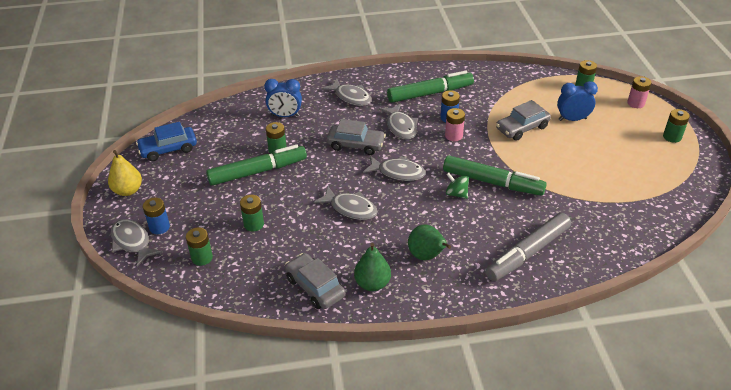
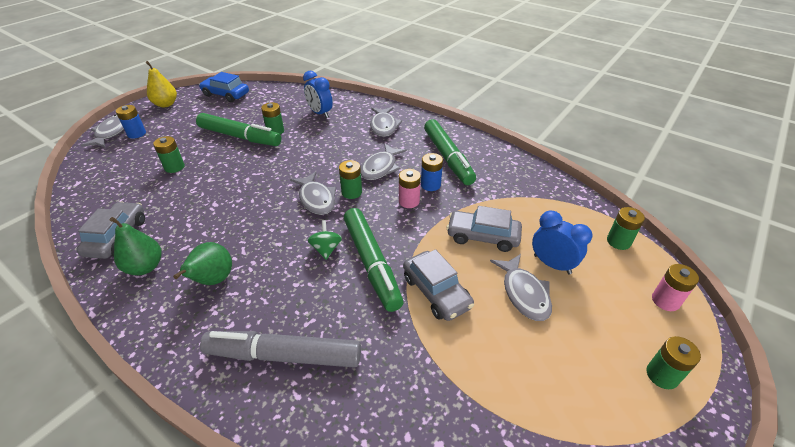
camera: 45 degrees right, 0 degrees up
(202, 258) = (115, 166): green battery -> green battery (351, 192)
(350, 208) = (240, 200): grey fish -> grey fish (524, 293)
(356, 145) = (326, 159): grey car -> grey car (436, 292)
(430, 93) = (448, 157): green marker -> green marker turned 45 degrees clockwise

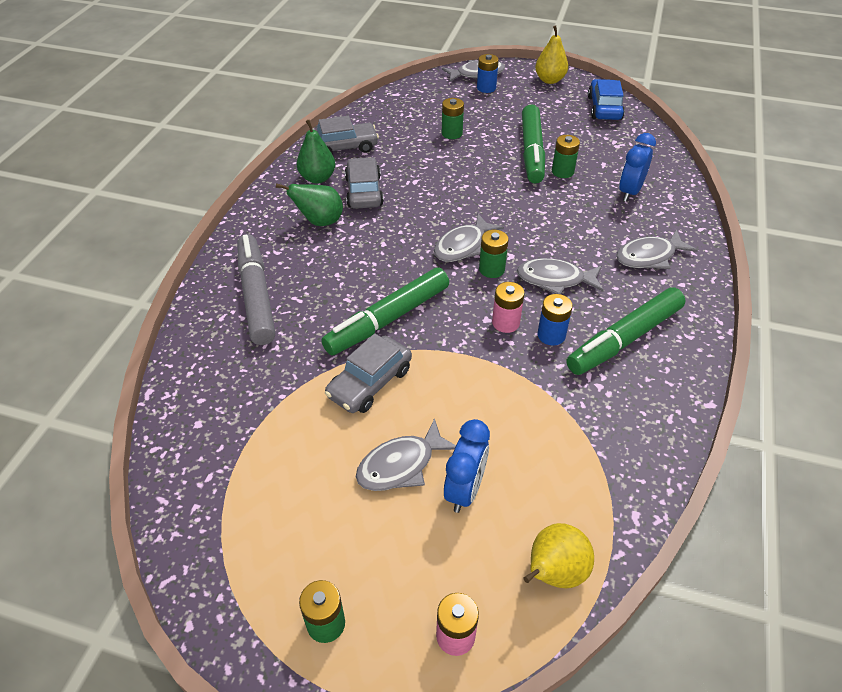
camera: 70 degrees right, 5 degrees up
(326, 249) = (392, 279): green spinning top -> none
(482, 236) = (480, 408): grey car -> grey car (364, 191)
(618, 241) = (554, 573): green battery -> yellow pear

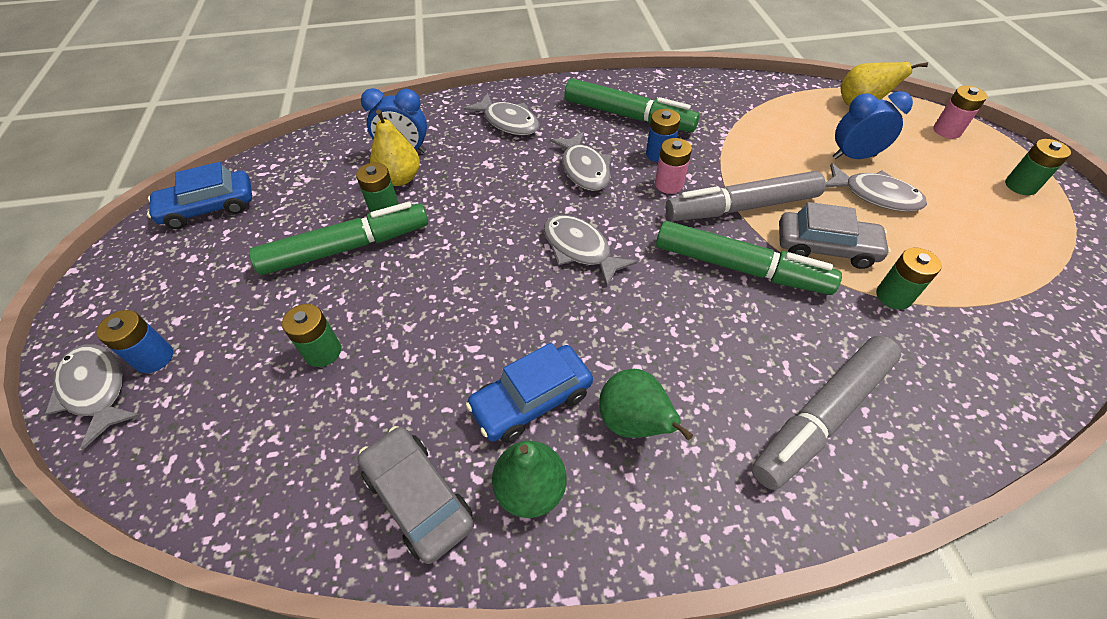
camera: 115 degrees left, 5 degrees up
(364, 191) = (531, 400): grey car -> blue car
(448, 355) = (742, 207): none -> grey marker
(463, 246) = (580, 249): grey fish -> grey fish turned 150 degrees counterclockwise
(491, 269) = (602, 215): green battery -> green battery (893, 296)
(549, 80) = (121, 284): yellow pear -> yellow pear (400, 178)

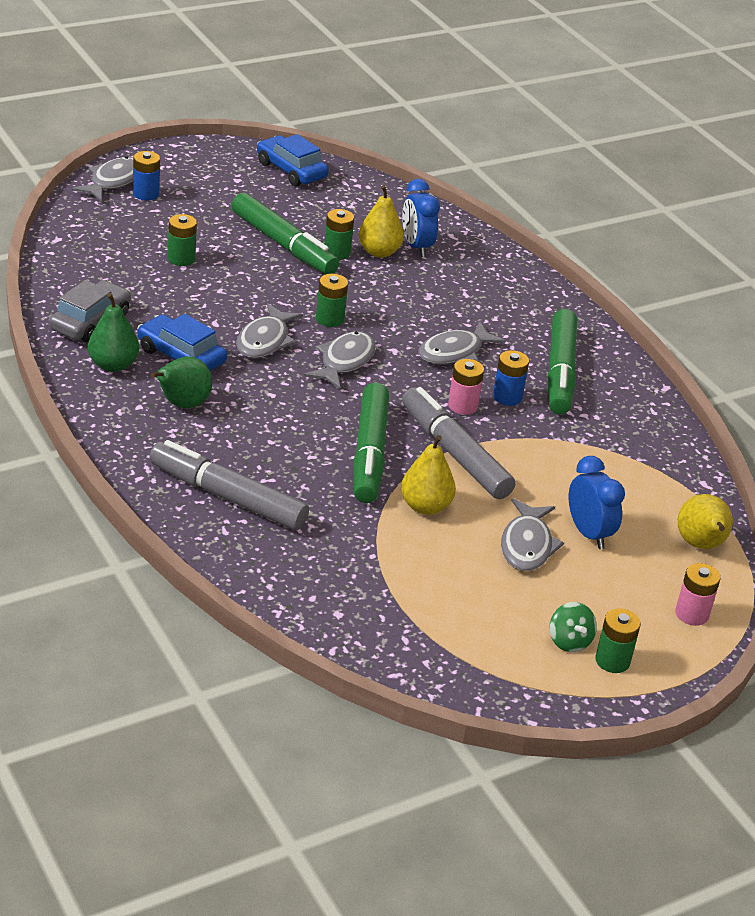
camera: 65 degrees right, 15 degrees down
(508, 122) = (499, 297): grey fish -> grey fish (265, 340)
(825, 247) = (425, 506): grey car -> yellow pear
(893, 296) = (380, 546): green battery -> green battery (330, 319)
(1003, 204) = (569, 641): none -> green spinning top

